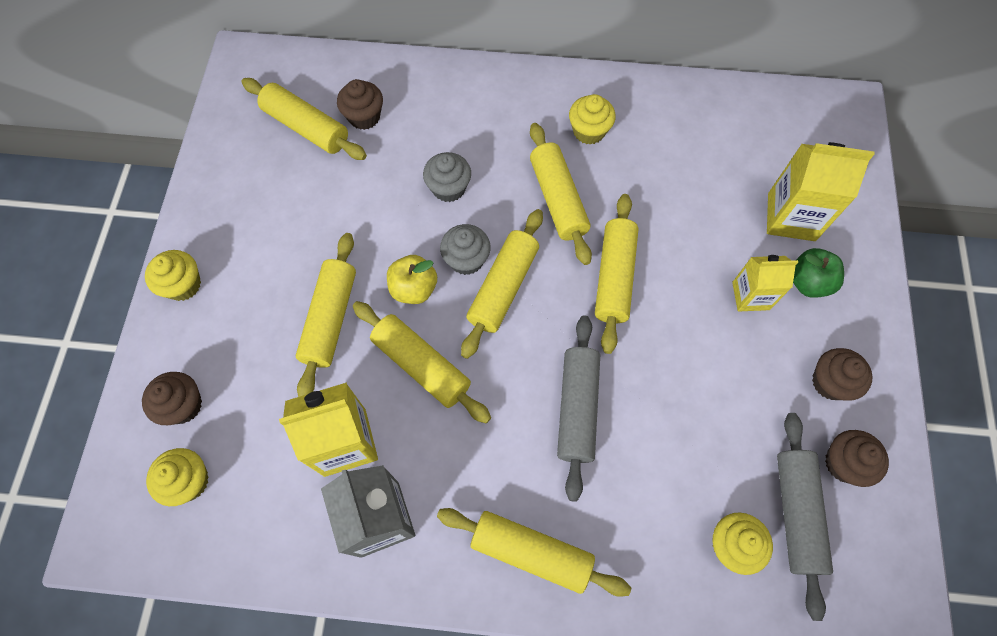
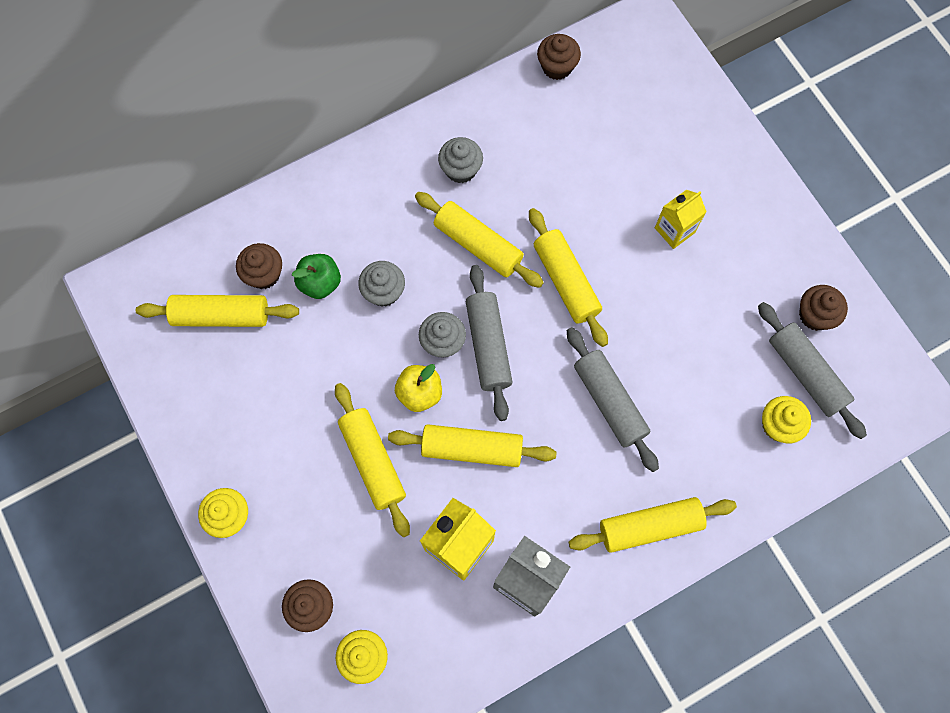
camera: 35 degrees left, 5 degrees up
(503, 287) = (488, 346): yellow rolling pin -> grey rolling pin
(589, 131) = (461, 169): yellow cupcake -> grey cupcake
(791, 217) = (663, 145): yellow carton -> none
(808, 282) = (708, 192): green apple -> green apple (320, 283)
(830, 382) = (770, 261): brown cupcake -> brown cupcake (557, 67)

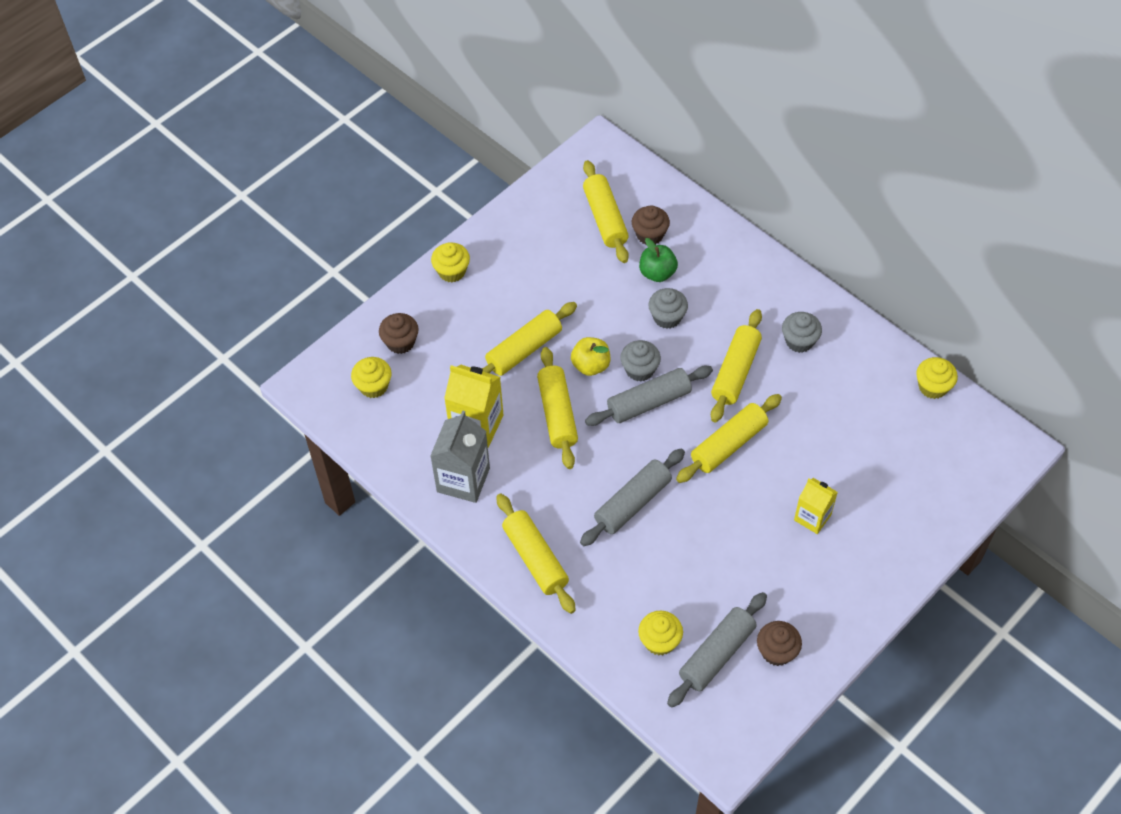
camera: 75 degrees right, 15 degrees down
(557, 67) = (932, 387): brown cupcake -> yellow cupcake

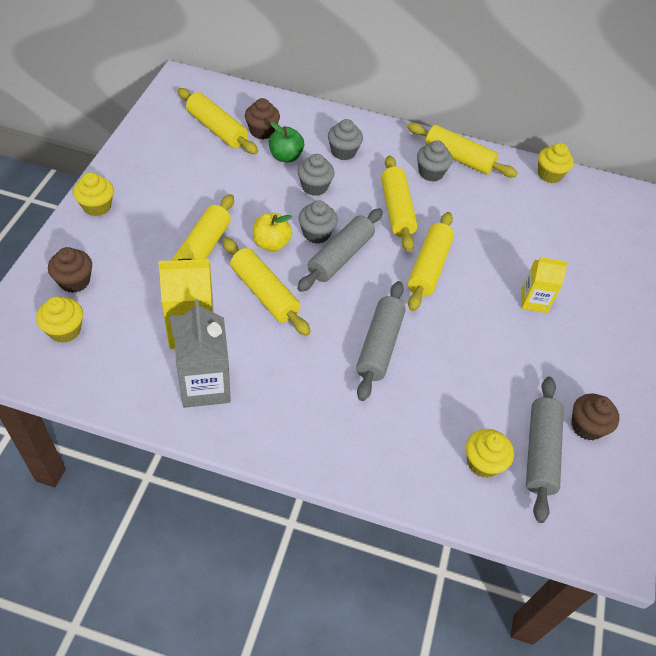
camera: 35 degrees left, 5 degrees down
(535, 558) = (319, 433): yellow rolling pin -> yellow rolling pin (458, 158)
(720, 286) = (343, 152): none -> grey cupcake

